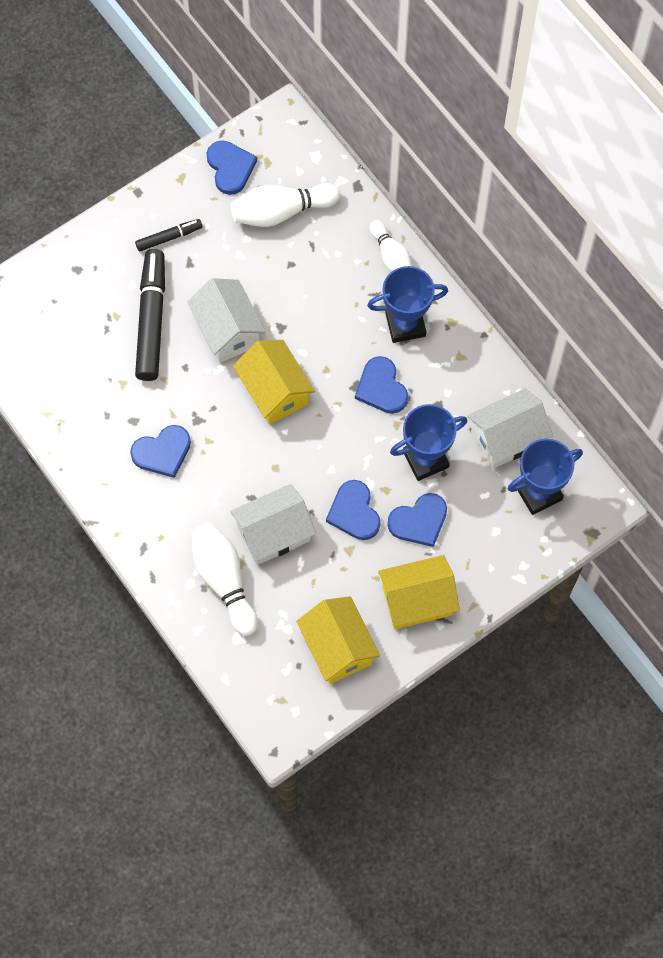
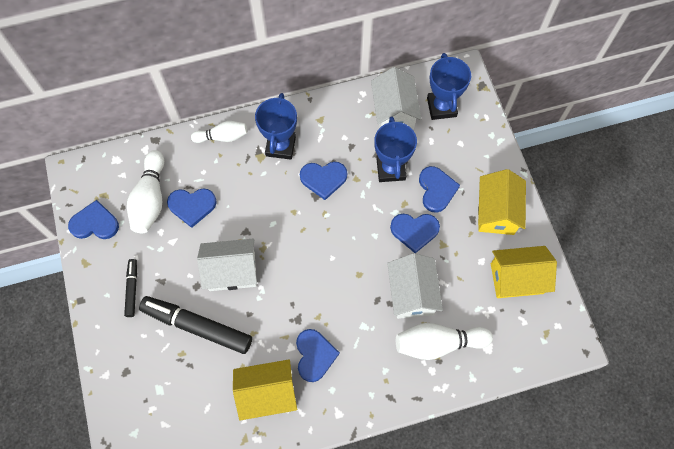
camera: 70 degrees left, 0 degrees up
(274, 391) = (296, 254): yellow house -> yellow house (267, 393)
(290, 258) = (192, 206): none -> blue heart

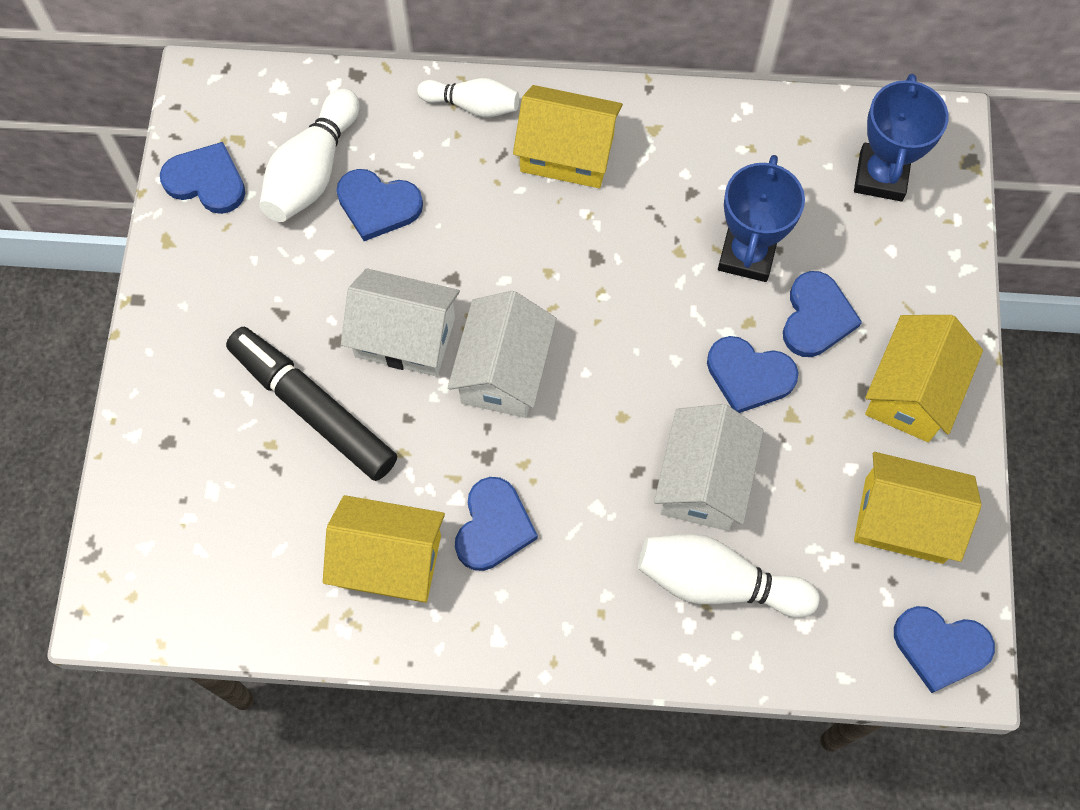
camera: 20 degrees right, 0 degrees up
(132, 289) = (227, 310): black marker -> none
(280, 146) = (567, 153): blue trophy -> yellow house
(323, 179) = (621, 233): blue heart -> blue heart (940, 647)
(394, 112) = (790, 157): white house -> white house (504, 371)

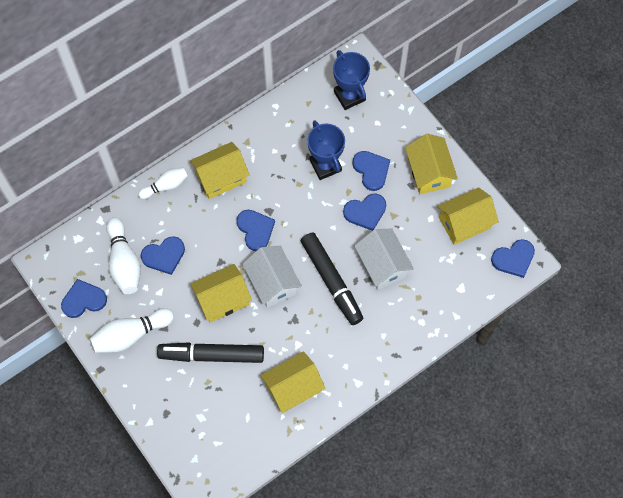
camera: 40 degrees left, 0 degrees up
(405, 337) = (222, 299): white house -> yellow house
(493, 526) = (320, 344): blue heart -> blue heart (255, 230)
(599, 441) = (331, 281): none -> black marker
(718, 583) = (419, 298): white bowling pin -> white bowling pin (131, 335)

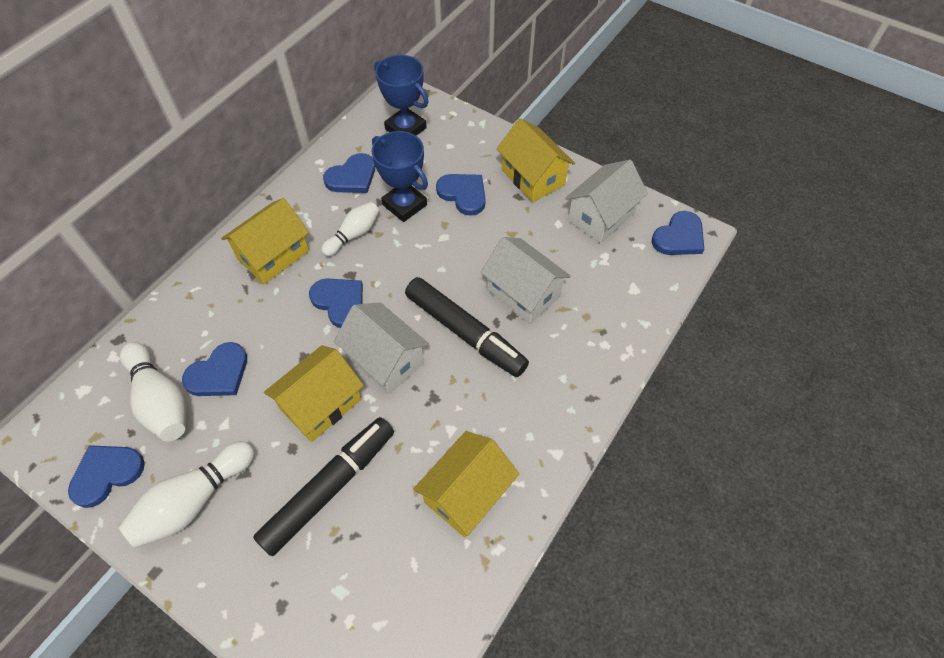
camera: 20 degrees left, 10 degrees down
(165, 186) = (199, 287): white bowling pin -> white bowling pin (353, 235)
(212, 355) = (329, 488): black marker -> black marker turned 150 degrees clockwise
(365, 212) = (475, 240): blue heart -> blue heart (352, 177)
(464, 223) = (601, 216): yellow house -> white house

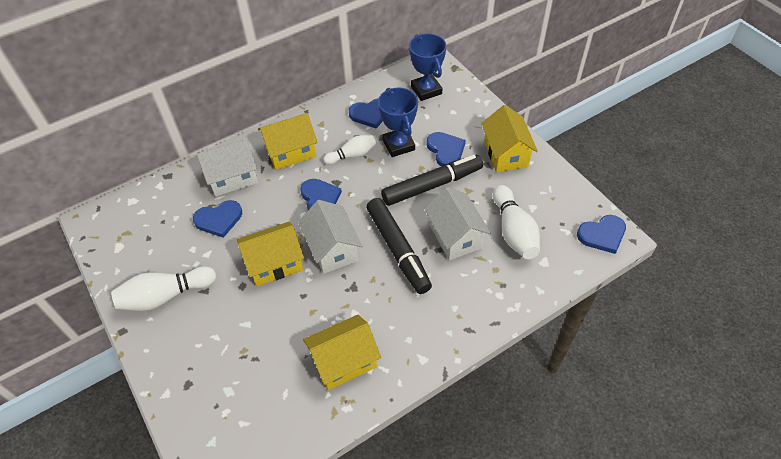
camera: 25 degrees right, 5 degrees down
(106, 474) = (122, 259): blue heart -> none
(161, 400) = (175, 224): white bowling pin -> white bowling pin (514, 231)
(329, 488) = (253, 321): black marker -> black marker (432, 185)
(601, 216) = (545, 199): white house -> white house (232, 177)

